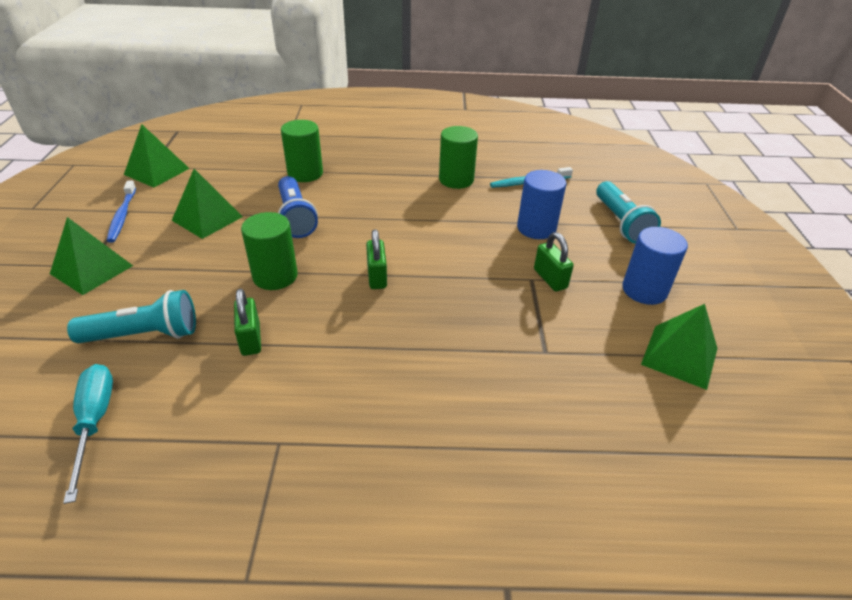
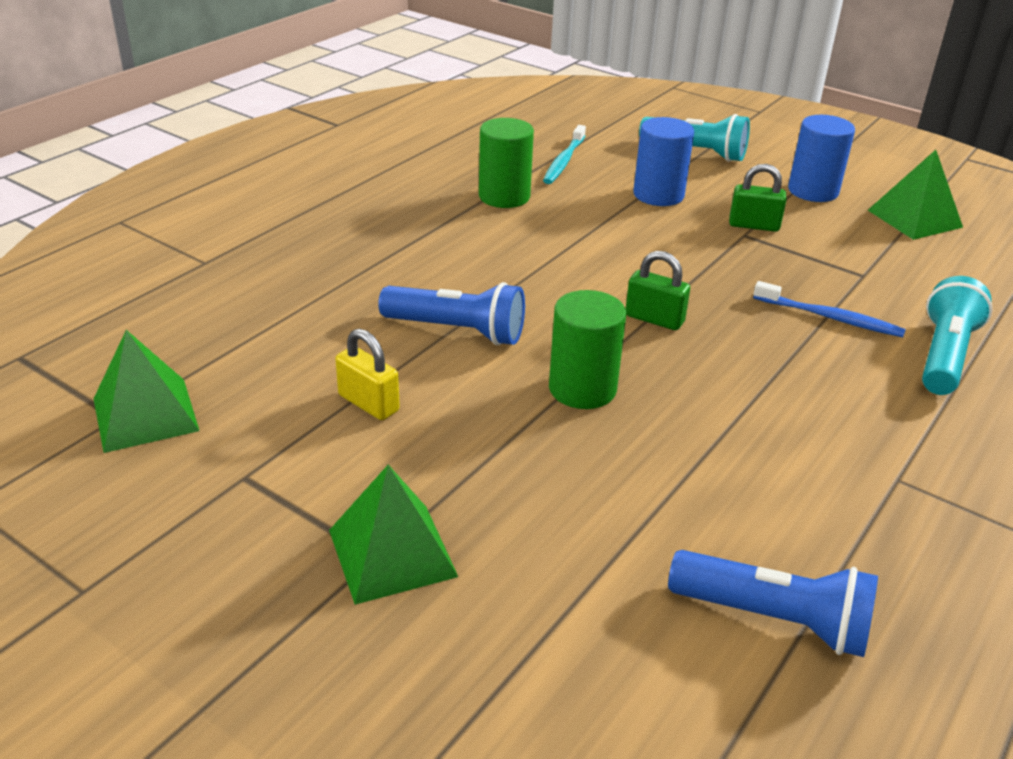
camera: 55 degrees left, 5 degrees down
(95, 422) = (774, 619): turquoise screwdriver -> blue flashlight
(122, 216) = (256, 485): blue toothbrush -> blue toothbrush (830, 318)
(144, 335) = (618, 534): turquoise flashlight -> turquoise flashlight (944, 355)
(207, 218) = (368, 403): green pyramid -> yellow padlock
(250, 339) = (701, 446): green padlock -> none
(305, 173) = (347, 287): green cylinder -> none

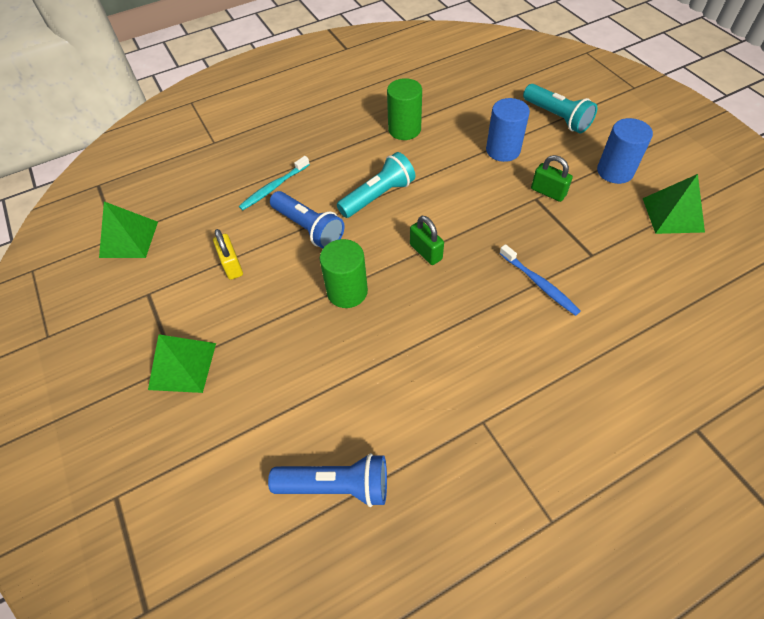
camera: 30 degrees right, 20 degrees up
(563, 161) = (462, 107): turquoise toothbrush -> turquoise toothbrush (274, 187)
(774, 619) = (336, 485): blue flashlight -> blue flashlight turned 45 degrees counterclockwise
(944, 355) = (594, 339): turquoise flashlight -> turquoise flashlight (378, 196)

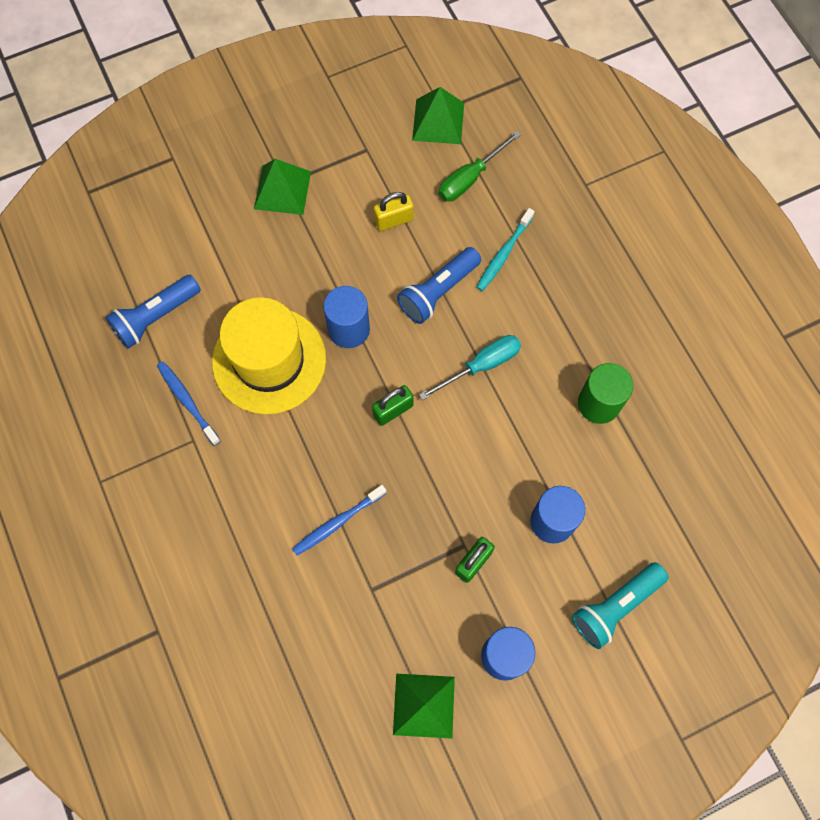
camera: 90 degrees right, 15 degrees up
(195, 213) = (470, 178): none -> green screwdriver
(274, 187) = (503, 254): turquoise toothbrush -> turquoise toothbrush turned 105 degrees counterclockwise
(336, 485) = (155, 317): blue flashlight -> blue flashlight turned 45 degrees clockwise
(347, 291) = (349, 329): green cylinder -> blue cylinder
(378, 196) = (481, 366): turquoise flashlight -> turquoise screwdriver
(384, 357) = (269, 360): none -> yellow hat
(439, 433) = (187, 401): none -> blue toothbrush

